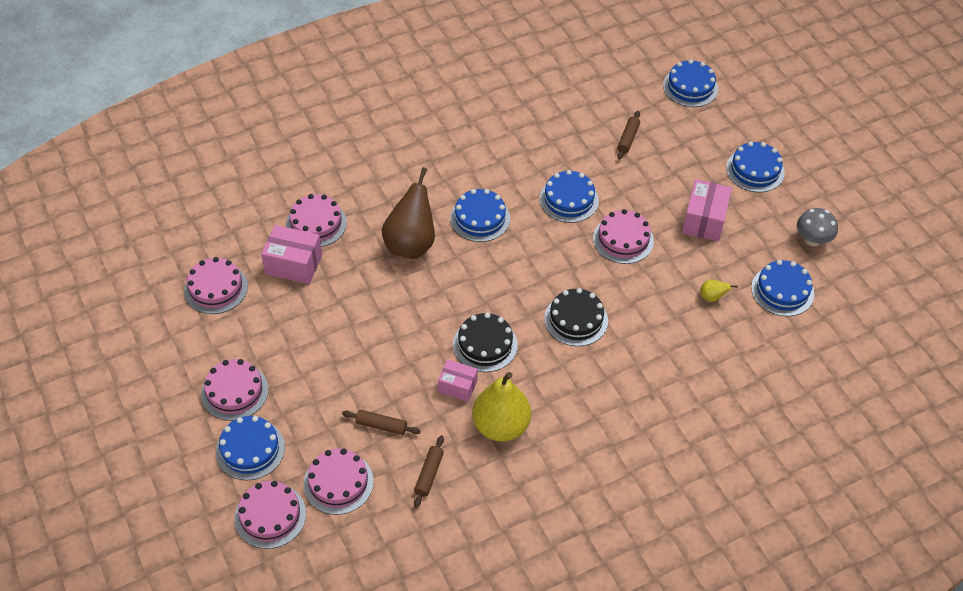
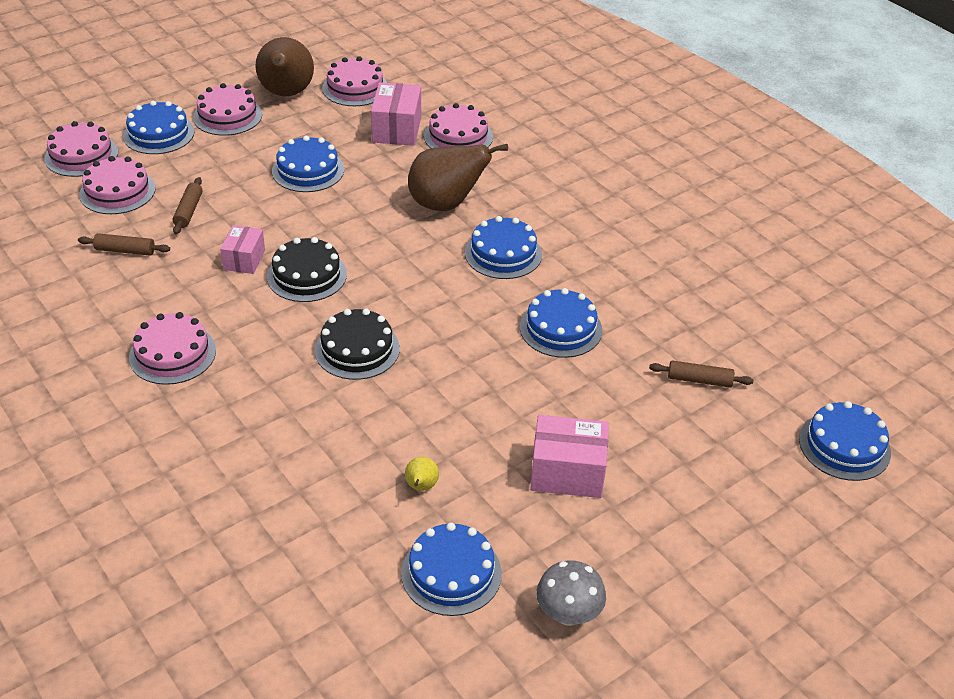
camera: 80 degrees right, 10 degrees down
(209, 342) = (286, 94): none -> brown pear
(501, 426) = (190, 298): yellow pear -> none
(623, 239) = (505, 386): pink cake -> pink cake (172, 354)
(755, 170) = (696, 533): blue cake -> blue cake (308, 170)

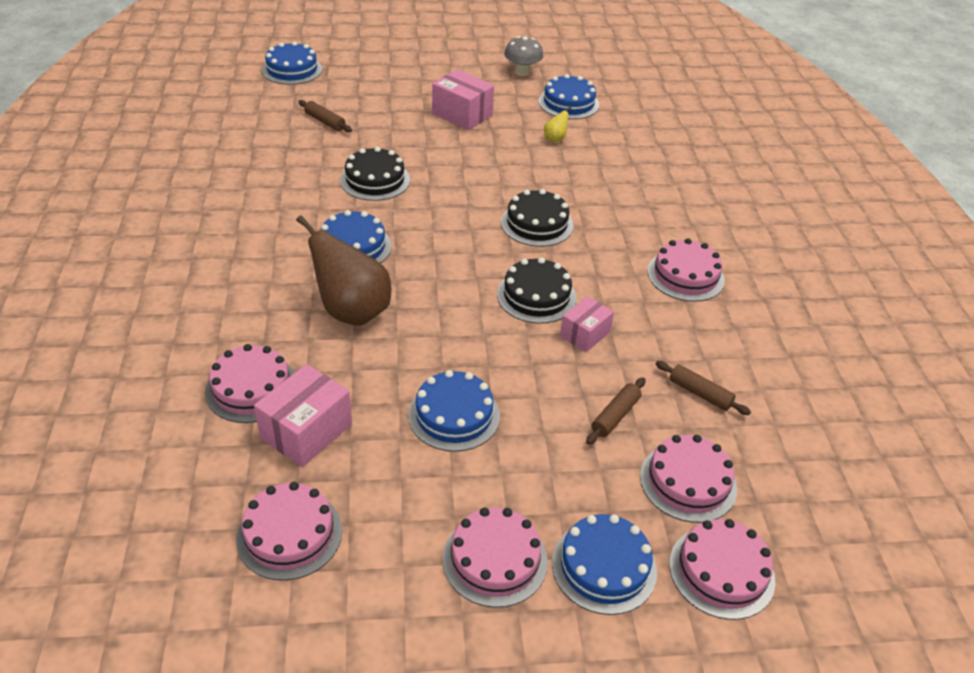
camera: 150 degrees left, 0 degrees up
(286, 94) = (388, 569): brown pear -> none
(560, 328) = (375, 180): blue cake -> black cake

